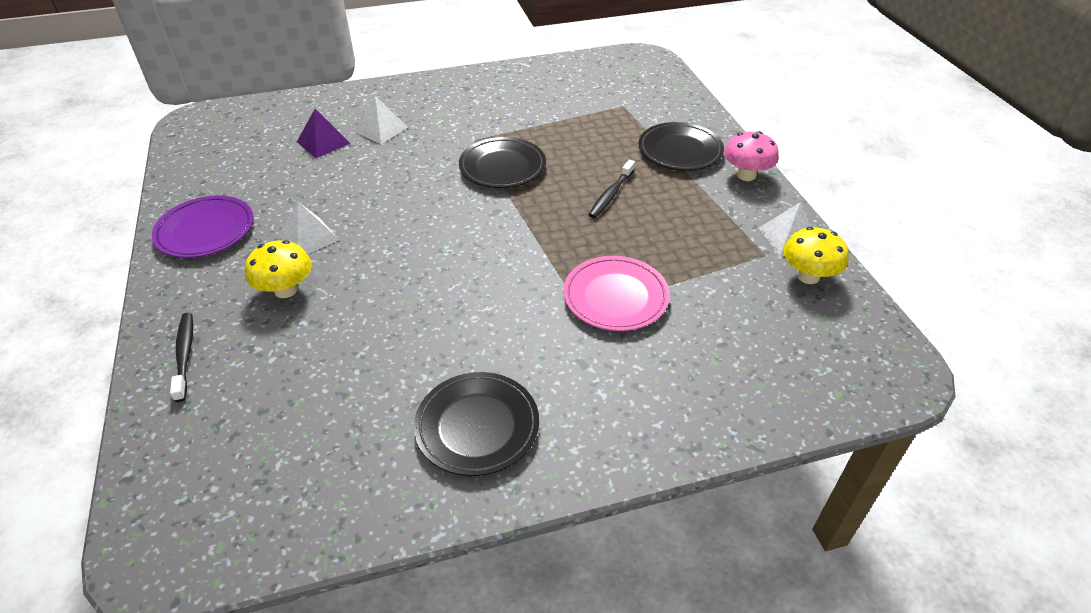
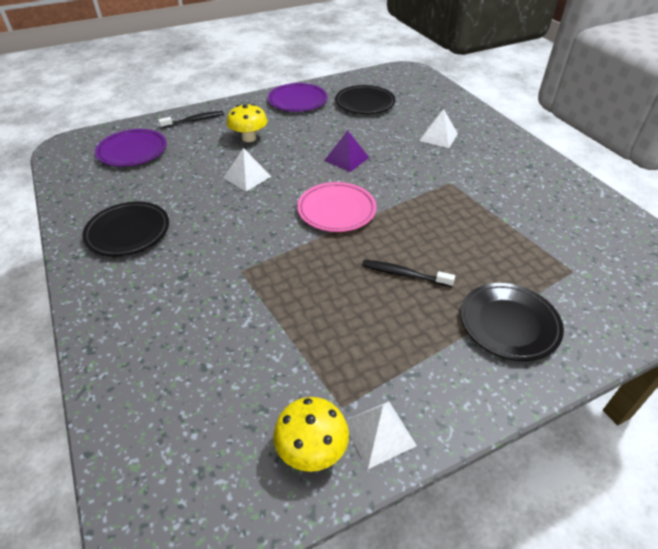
camera: 80 degrees right, 0 degrees up
(242, 439) = (132, 151): none -> purple plate
(308, 237) = (300, 135): white pyramid -> white pyramid (247, 177)
(323, 142) = (408, 118): purple pyramid -> purple pyramid (346, 159)
(502, 167) = (417, 203): black plate -> black plate (365, 103)
(615, 297) = (258, 289): pink plate -> pink plate (336, 210)
(746, 175) = (490, 390): pink mushroom -> none

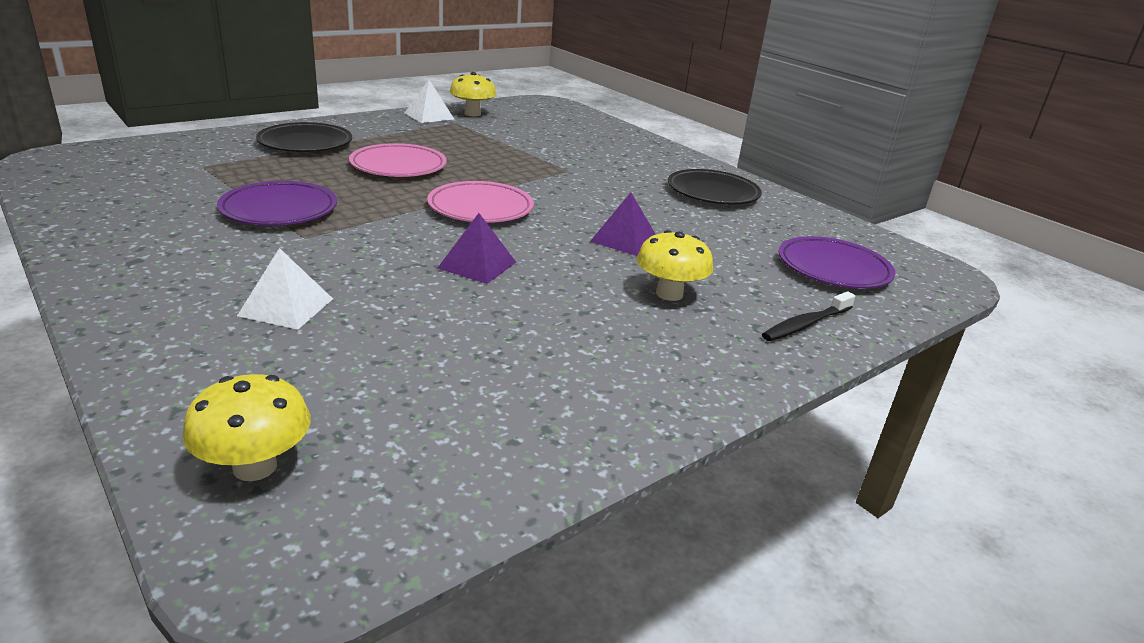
camera: 165 degrees right, 15 degrees down
(247, 177) = (624, 240): white pyramid -> purple pyramid
(297, 101) = (627, 386): purple plate -> purple plate (279, 210)
(365, 103) = (450, 388): black plate -> none
(404, 274) = (398, 166): black toothbrush -> pink plate
(423, 87) = (255, 466): none -> yellow mushroom

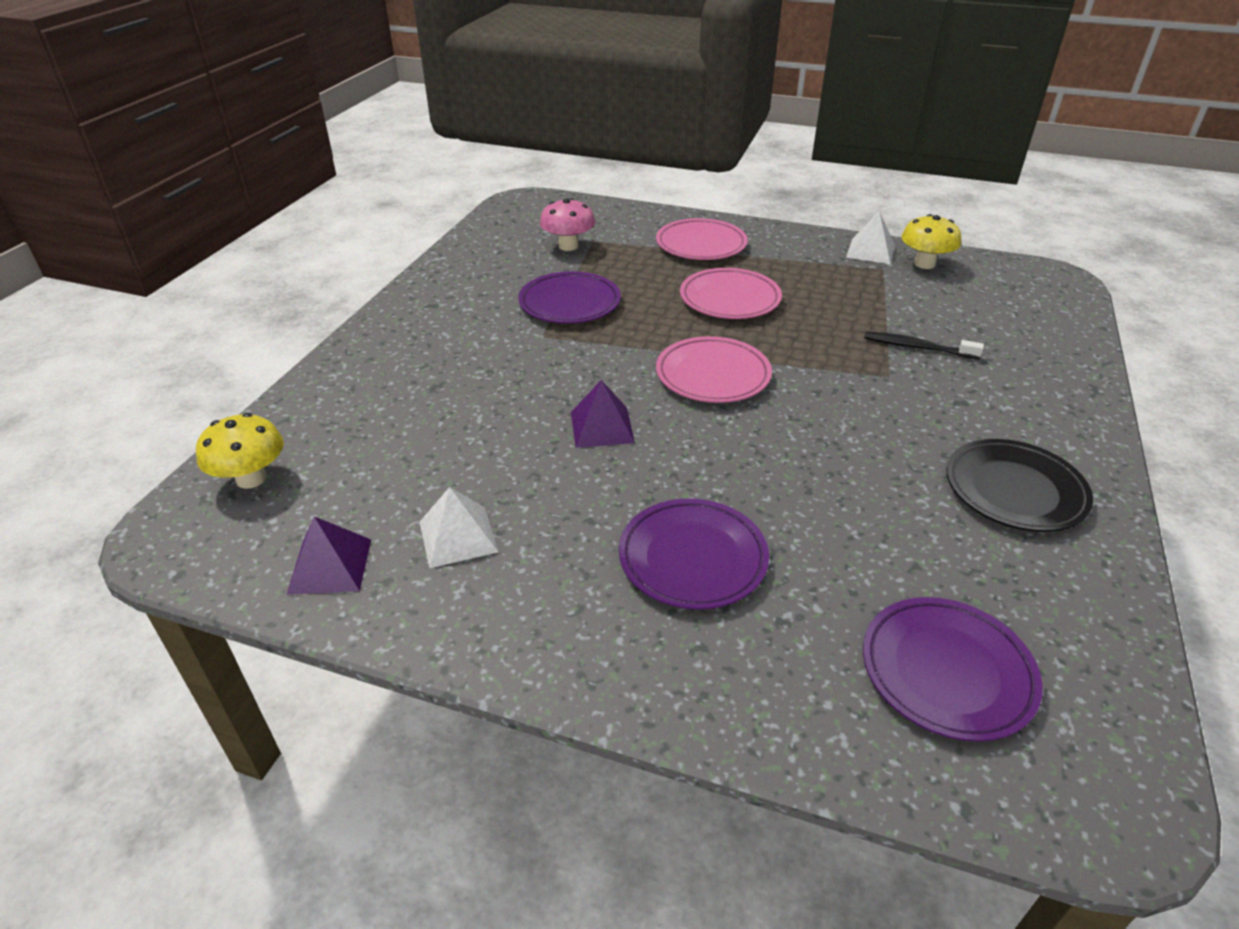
camera: 60 degrees right, 10 degrees up
(185, 176) = (568, 246): none -> pink mushroom
(286, 307) = (436, 386): white pyramid -> white pyramid (458, 536)
(305, 143) = (701, 245): black plate -> pink plate
(624, 240) = (774, 481): purple pyramid -> purple pyramid (330, 566)
(669, 294) = (692, 558): yellow mushroom -> purple plate
(806, 324) = (753, 689): black toothbrush -> black toothbrush (917, 347)

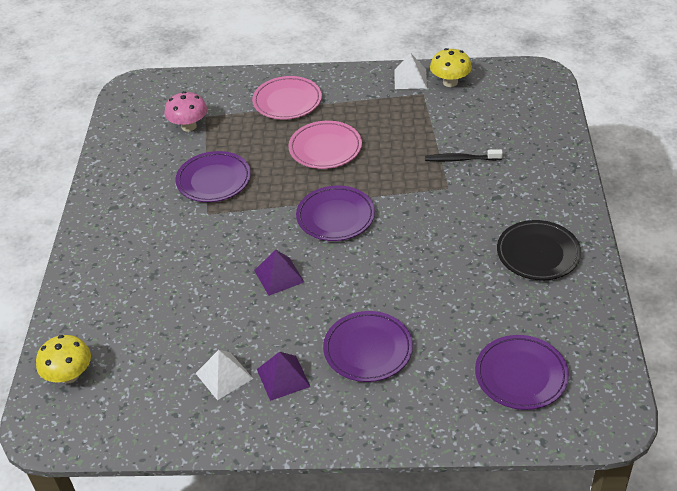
camera: 15 degrees left, 5 degrees up
(330, 566) = (156, 416): purple pyramid -> purple pyramid (283, 377)
(712, 375) = (335, 217): pink plate -> purple plate

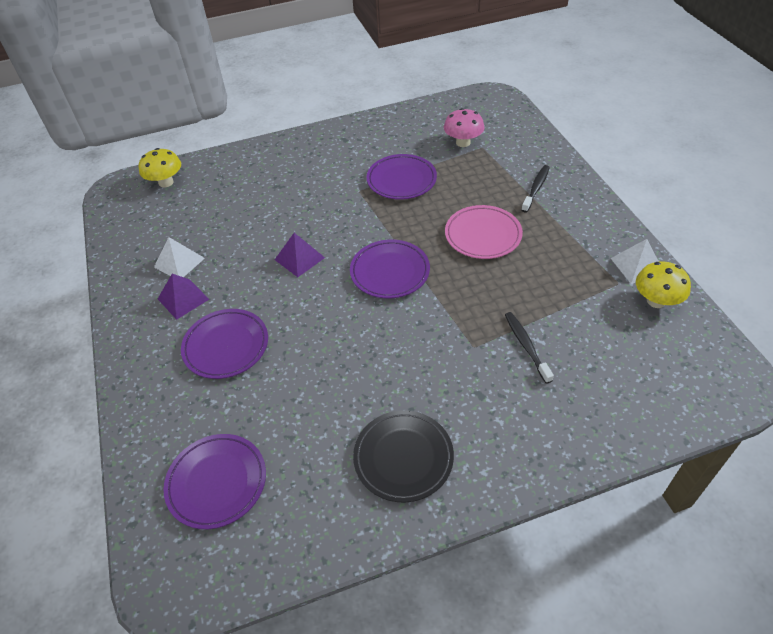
camera: 70 degrees right, 5 degrees up
(287, 101) = (536, 188): pink plate -> black toothbrush

